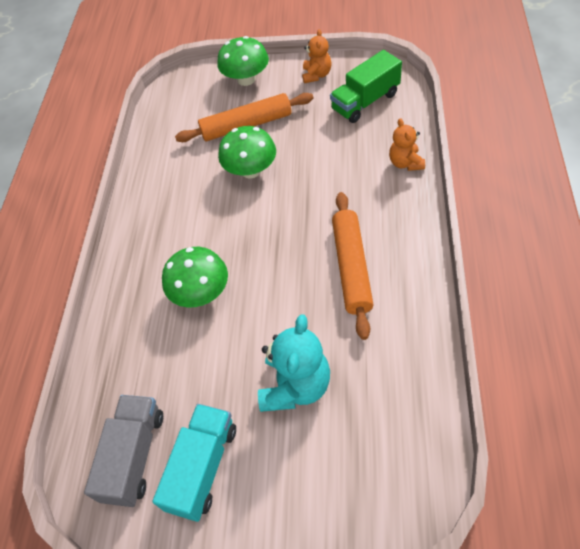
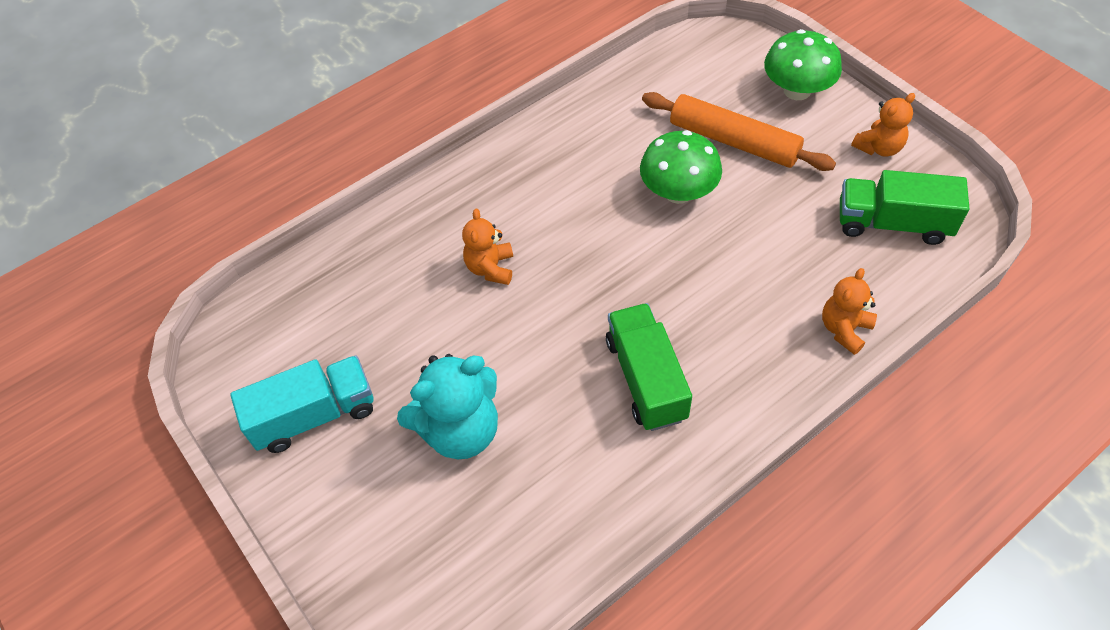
camera: 45 degrees right, 0 degrees up
(134, 456) = (283, 351): grey truck -> none
(201, 293) = (490, 268): green mushroom -> orange teddy bear
(352, 267) = (646, 379): orange rolling pin -> green truck

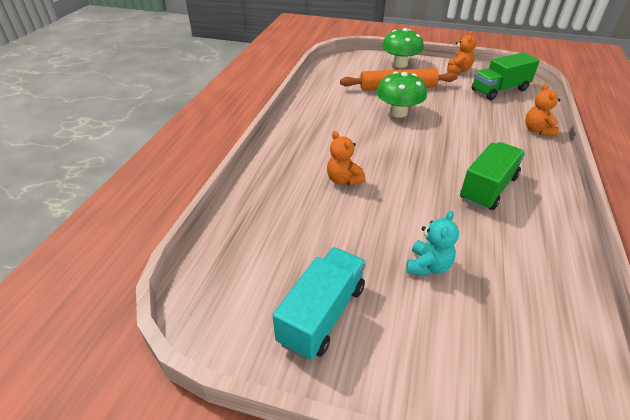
camera: 40 degrees left, 15 degrees down
(460, 430) = (428, 266): turquoise teddy bear -> turquoise teddy bear, size x0.59
(646, 379) = (488, 188): green truck -> green truck turned 90 degrees clockwise

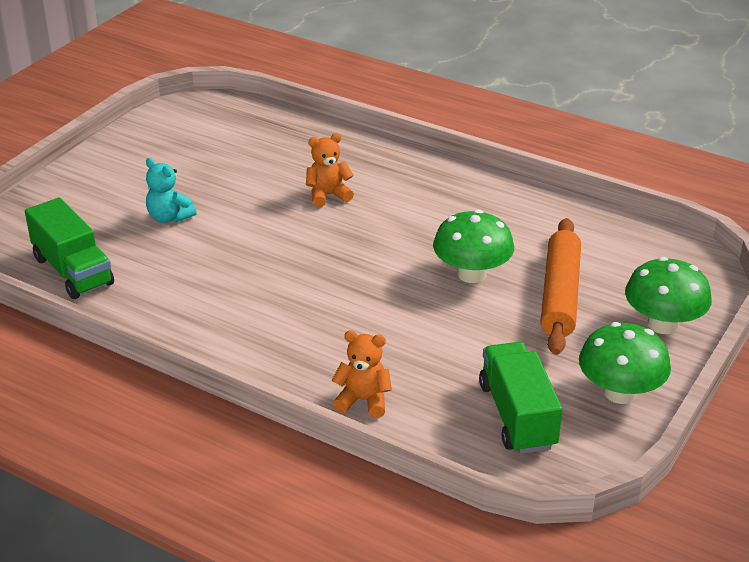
camera: 105 degrees right, 5 degrees down
(322, 314) = (157, 154): turquoise truck -> none
(458, 70) = (620, 392): orange teddy bear -> green mushroom
(488, 188) = (254, 295): green truck -> green truck (73, 271)

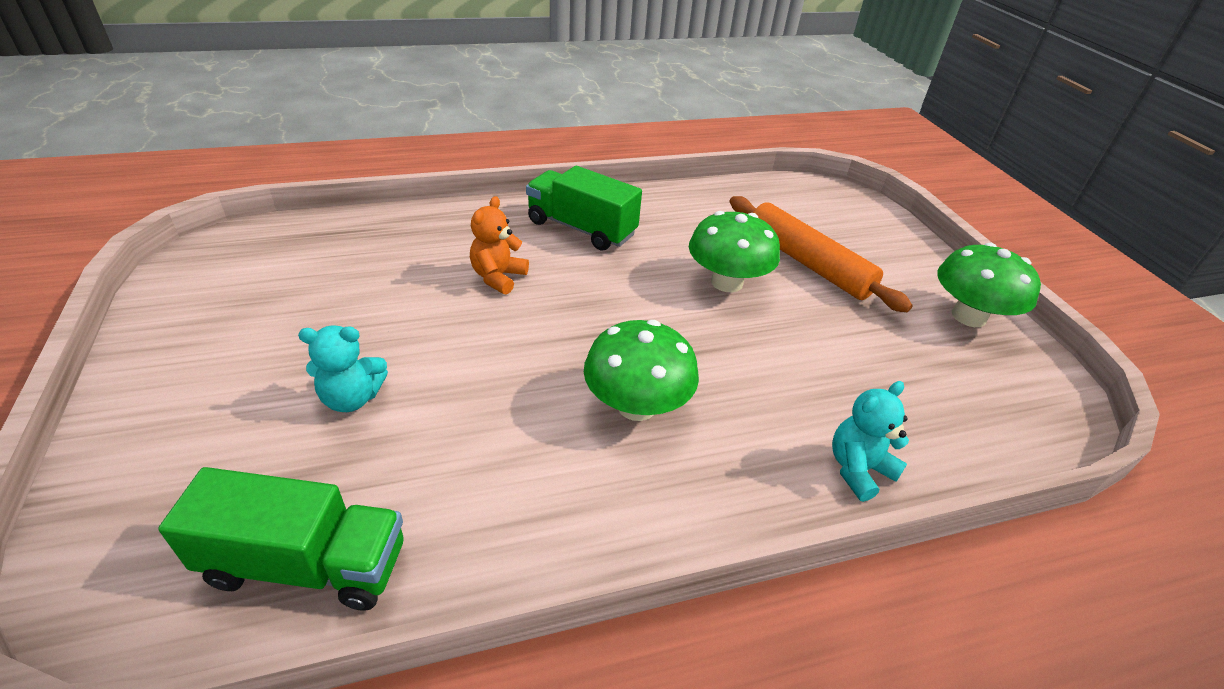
camera: 50 degrees left, 5 degrees up
(363, 400) = (858, 469): orange teddy bear -> turquoise teddy bear
(517, 416) = (962, 387): green truck -> green truck (581, 228)
(663, 324) = (894, 247): green mushroom -> green mushroom (636, 405)

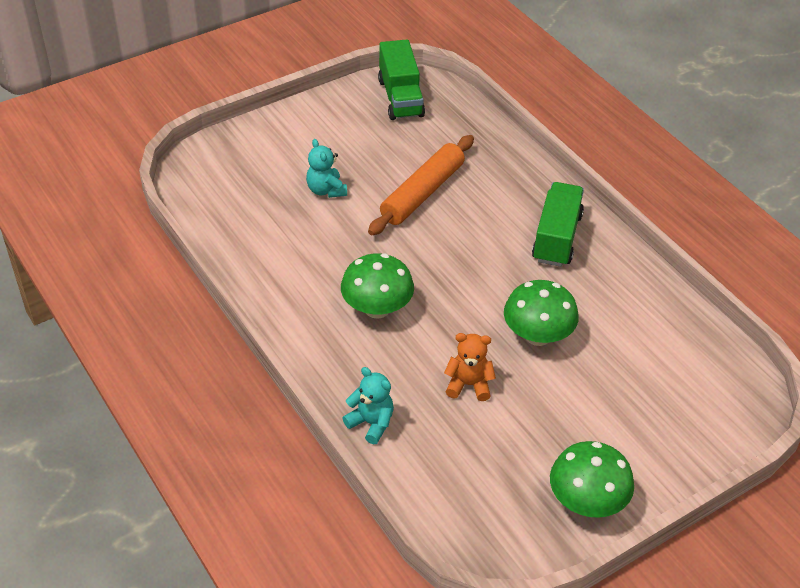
camera: 75 degrees right, 5 degrees up
(306, 564) = (224, 216): green truck -> green truck (400, 98)
(498, 277) = (466, 212): orange teddy bear -> orange teddy bear (468, 385)
(807, 263) = (600, 385): orange rolling pin -> orange rolling pin (422, 193)

